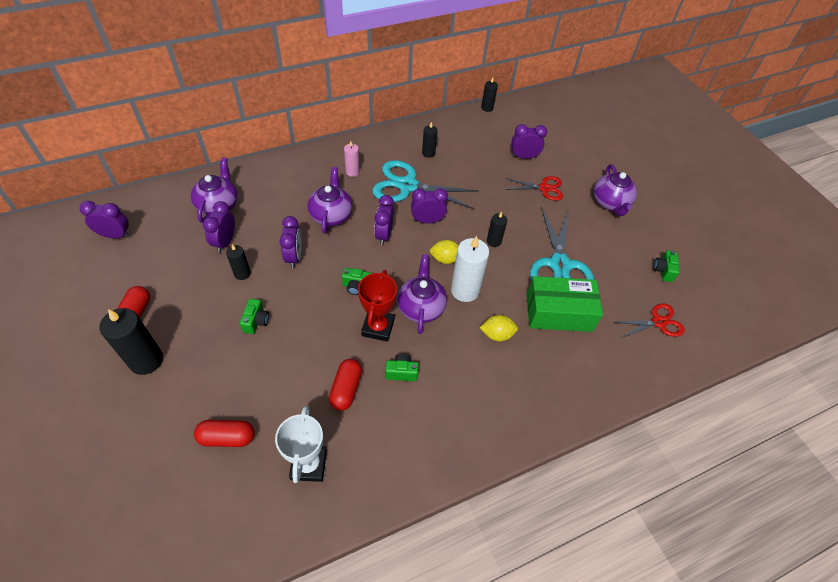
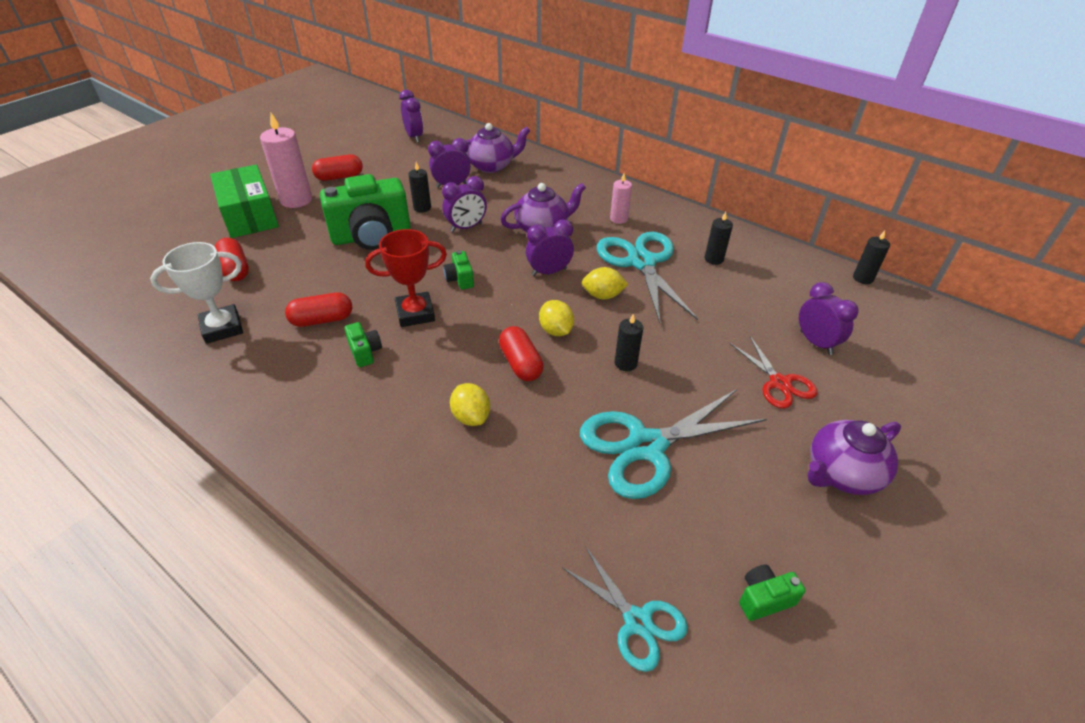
camera: 65 degrees right, 10 degrees down
(146, 360) = (296, 200): black candle -> pink candle
(256, 321) = (371, 236): green camera -> green camera, size x2.38
(421, 307) = (466, 335): purple teapot -> none
(427, 220) = (603, 295): purple clock -> yellow lemon
(465, 290) = (520, 363): white candle -> red capsule
(558, 312) = (555, 472): green box -> green box (249, 215)
(658, 322) = (637, 621): red scissors -> turquoise scissors

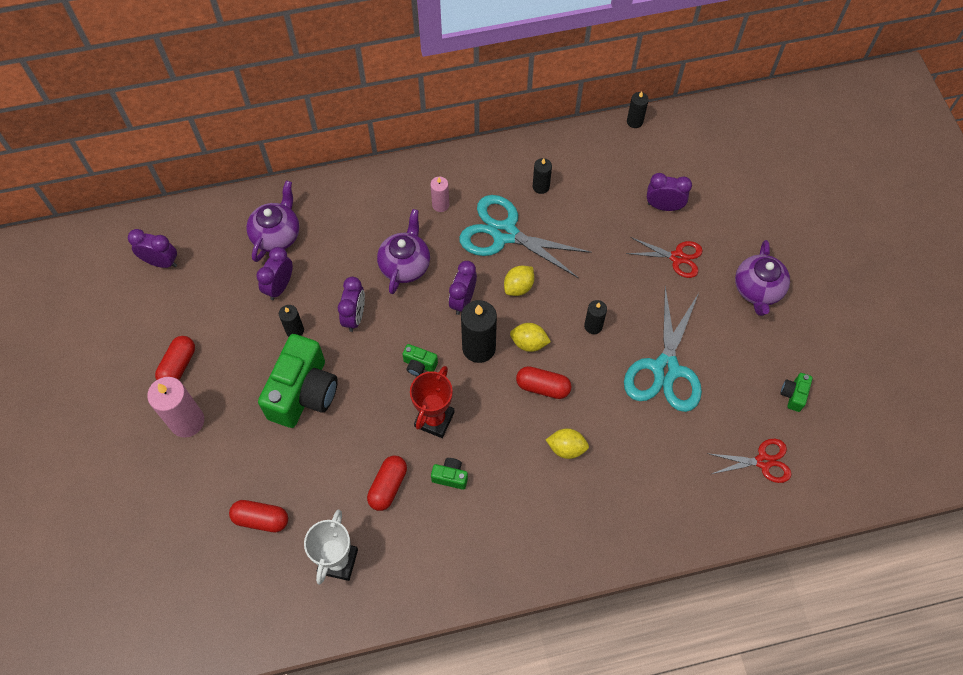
camera: 50 degrees left, 20 degrees up
(249, 215) = (179, 471): green box -> none
(514, 303) = (479, 348): none -> black candle
(637, 621) = (763, 461): turquoise scissors -> red scissors

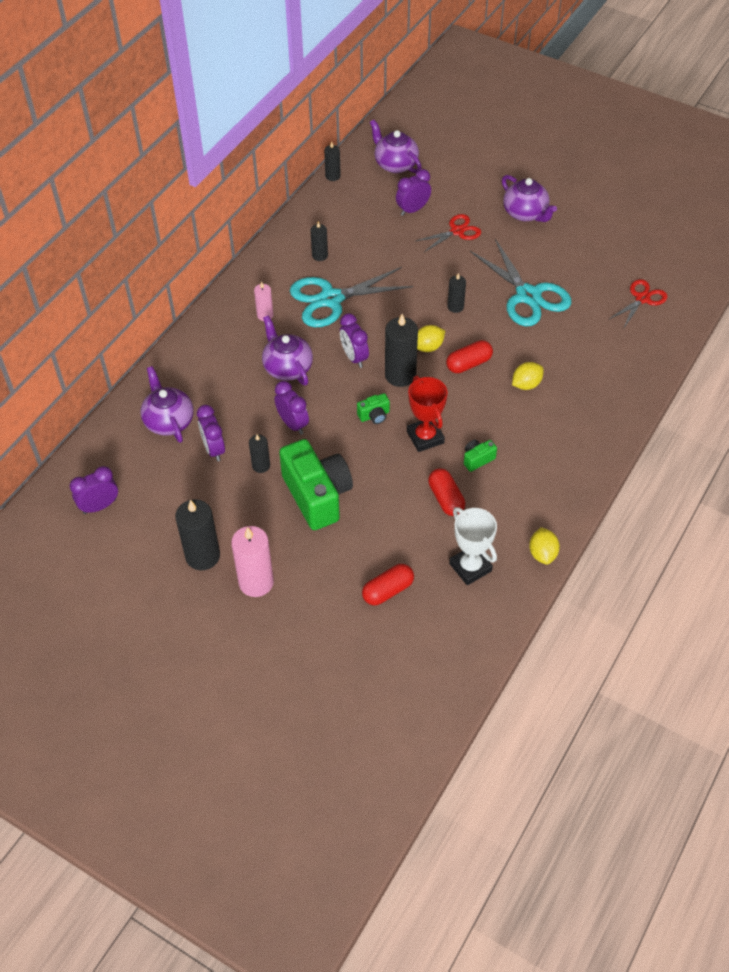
camera: 45 degrees left, 10 degrees down
(178, 366) = (202, 556): red capsule -> black candle
(518, 287) = (380, 322): yellow lemon -> yellow lemon (542, 553)
(699, 151) = (395, 164): none -> purple teapot
(793, 395) = (614, 252): green camera -> none

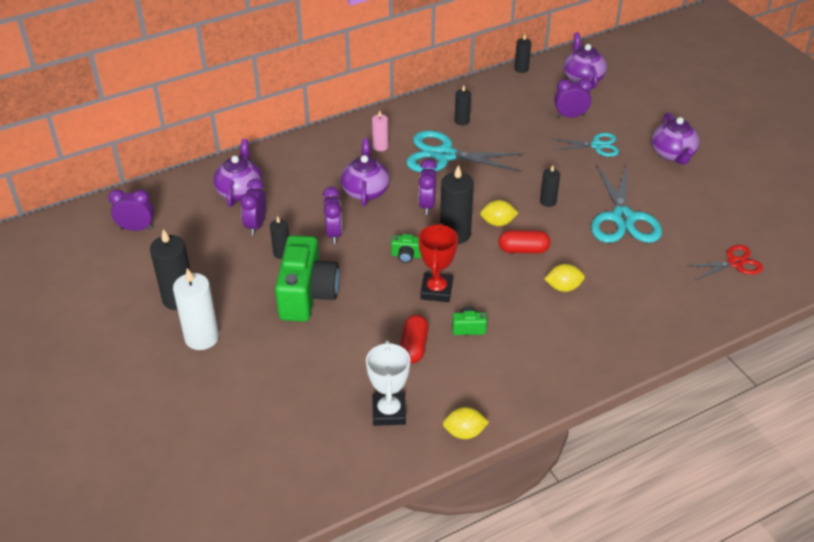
camera: 30 degrees right, 10 degrees down
(256, 582) = (202, 337): pink candle -> white candle
(388, 590) = (301, 396): red capsule -> none
(457, 231) = (597, 145): red scissors -> turquoise scissors
(542, 553) = (464, 432): yellow lemon -> yellow lemon turned 60 degrees clockwise

